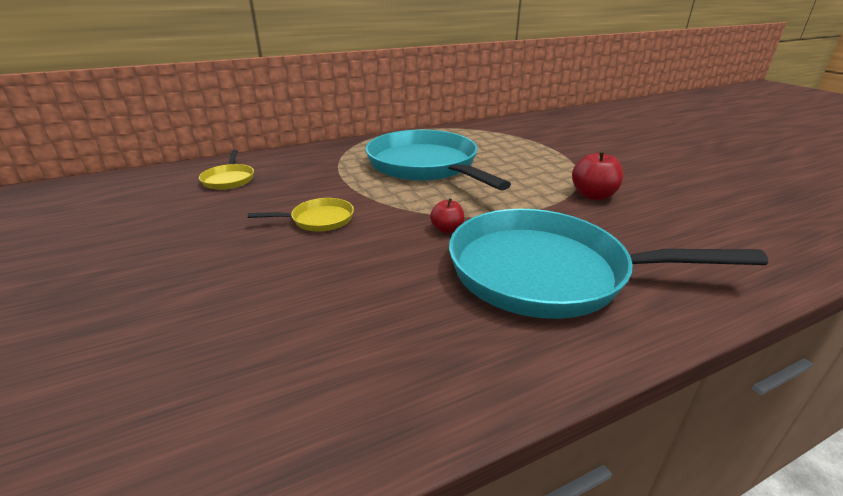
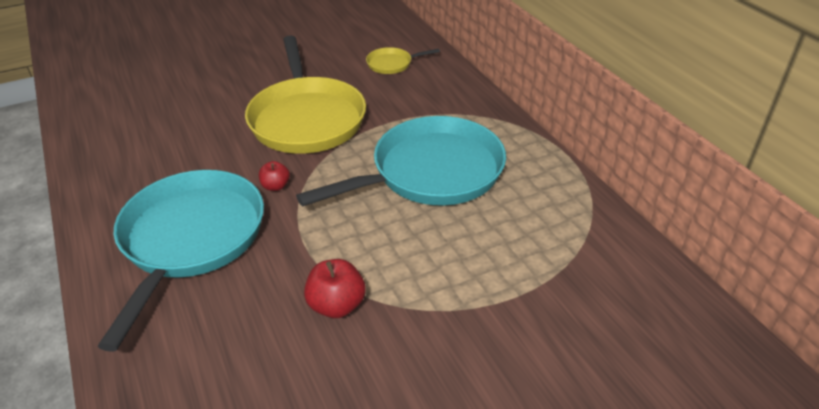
camera: 90 degrees right, 10 degrees up
(319, 220) = (306, 118): yellow pan -> yellow pan, size x2.33

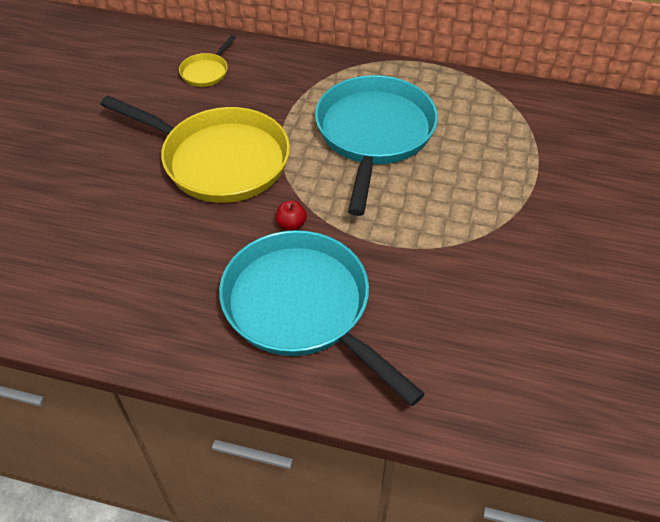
camera: 50 degrees left, 10 degrees up
(337, 305) = (464, 260): red apple -> none

